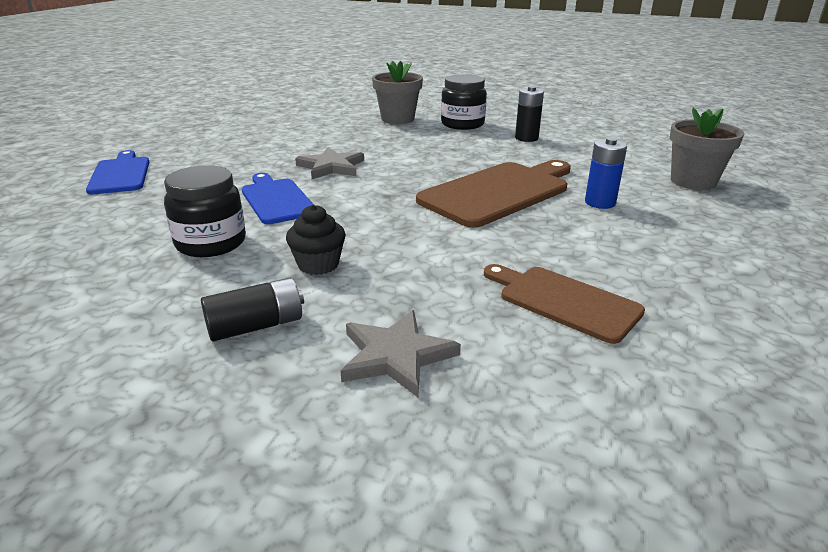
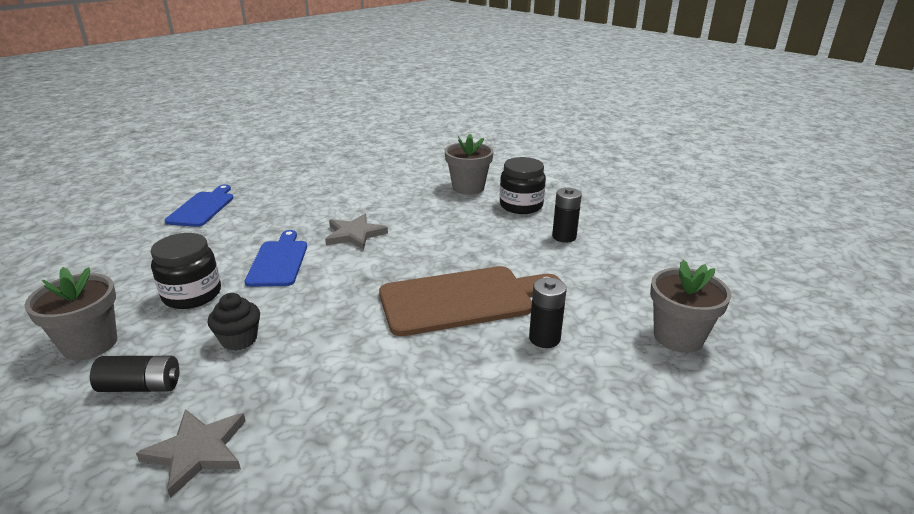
camera: 25 degrees right, 0 degrees up
(136, 309) = (90, 344): none -> grey flower pot
(564, 301) = (380, 445): brown cutting board -> none
(600, 203) = (544, 338): blue battery -> black battery

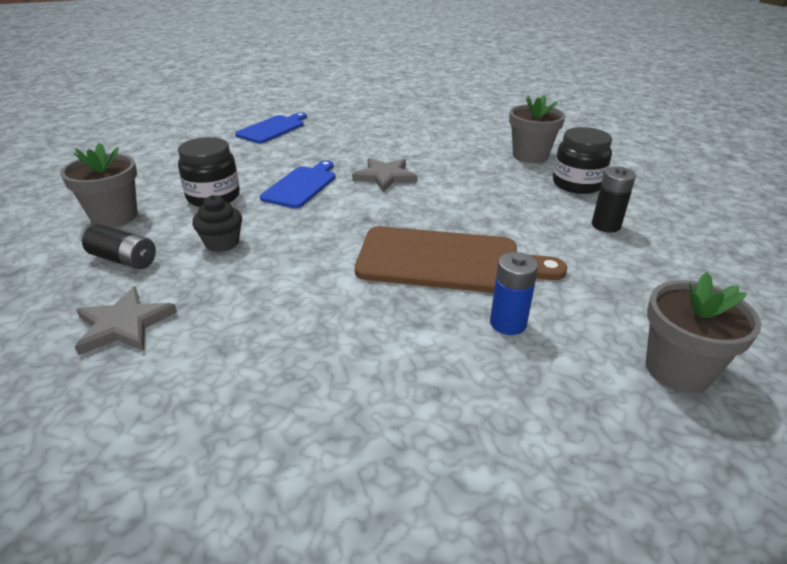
camera: 25 degrees right, 5 degrees up
(544, 338) = (508, 323): black battery -> blue battery

